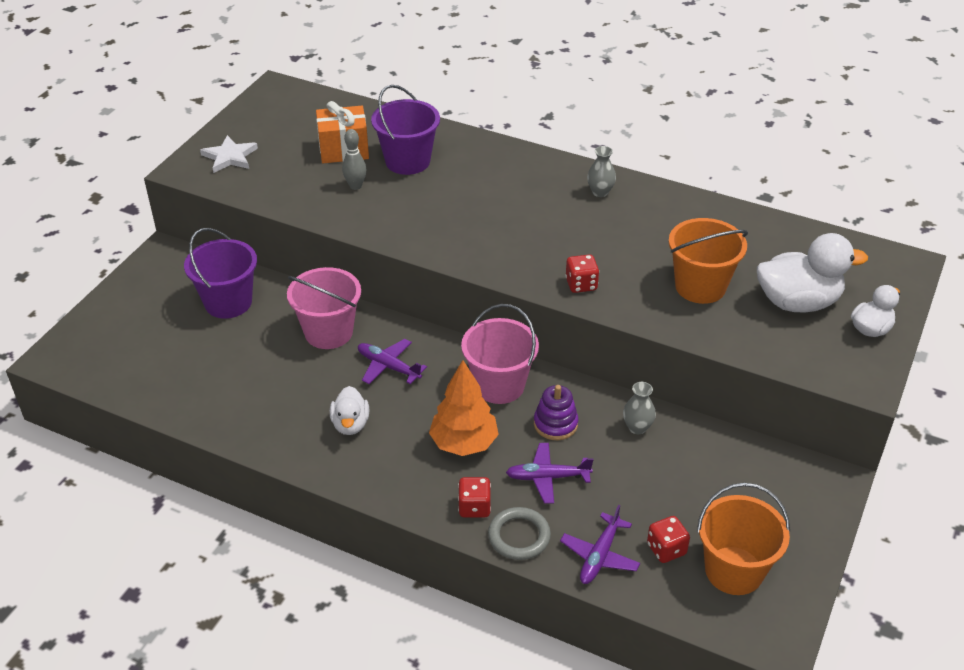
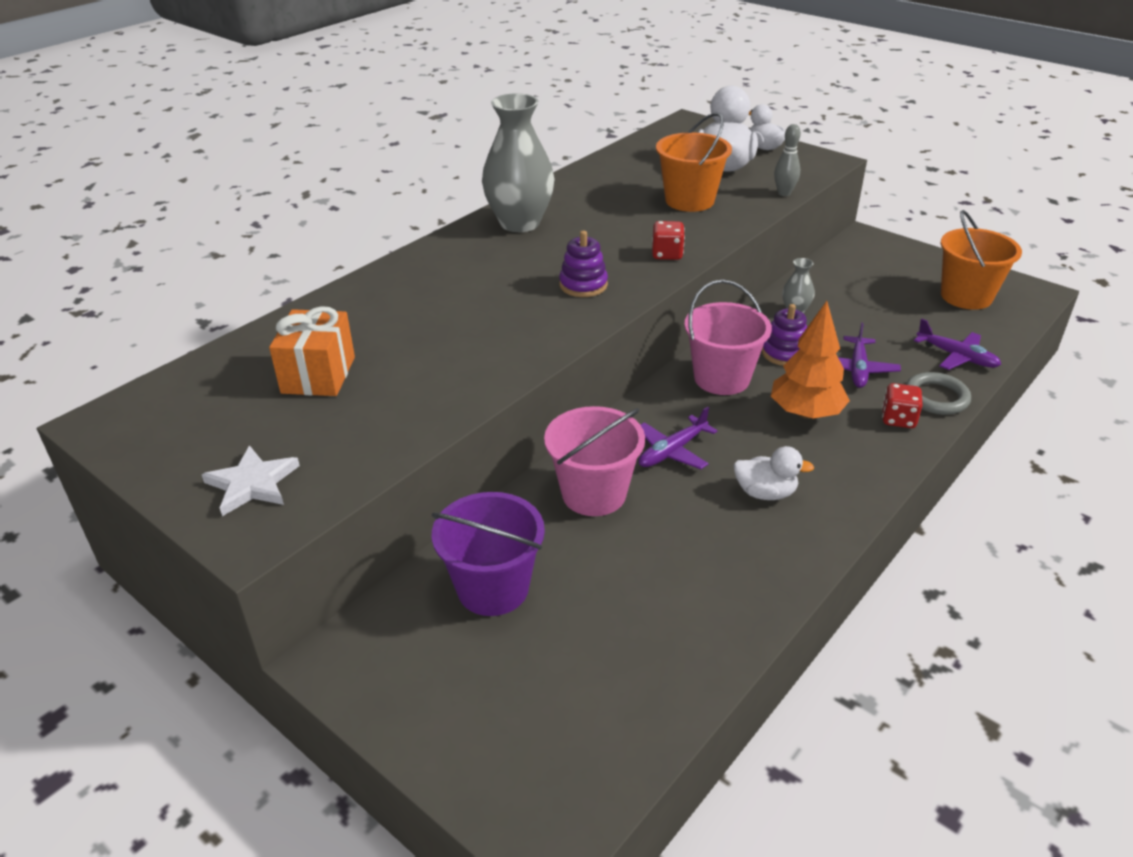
camera: 75 degrees left, 5 degrees down
(355, 186) = (409, 373): grey bowling pin -> grey bowling pin (784, 193)
(407, 161) = (381, 329): purple bucket -> none
(506, 244) = (583, 285): none -> purple stacking toy
(600, 192) = (520, 223): grey vase -> grey vase, size x2.24
(666, 549) = (945, 322): red dice -> none

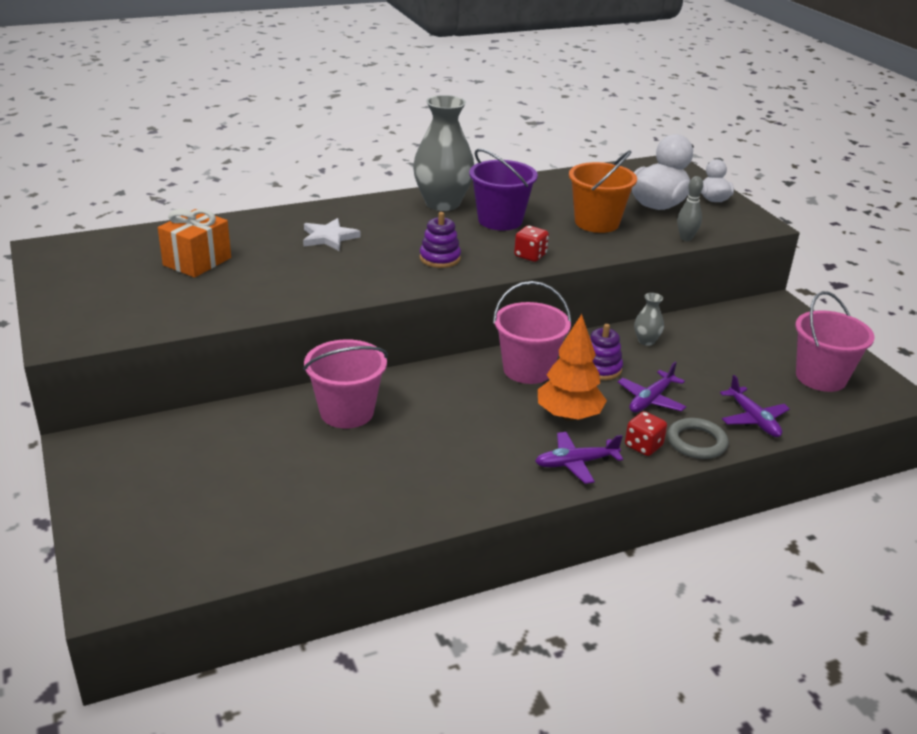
camera: 25 degrees right, 5 degrees down
(252, 484) = (93, 311): white star -> white star (329, 237)
(493, 588) = (219, 443): purple bucket -> purple bucket (500, 220)
(672, 451) = (434, 405): purple plane -> purple plane (576, 463)
(765, 493) = (474, 457): white duck -> none
(966, 296) = (821, 377): orange bucket -> pink bucket

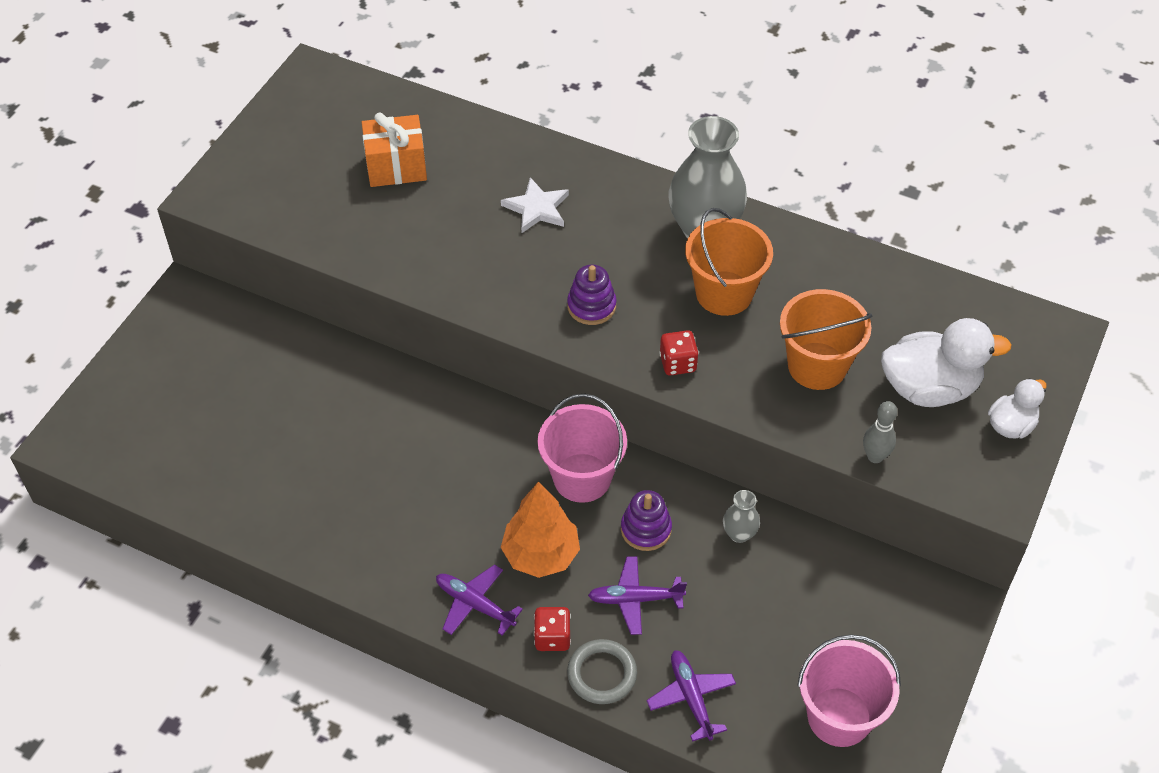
camera: 50 degrees right, 20 degrees up
(347, 412) = (383, 405): pink bucket -> none
(500, 220) = (724, 293): purple bucket -> orange bucket
(753, 419) = (691, 698): purple plane -> purple plane turned 135 degrees clockwise

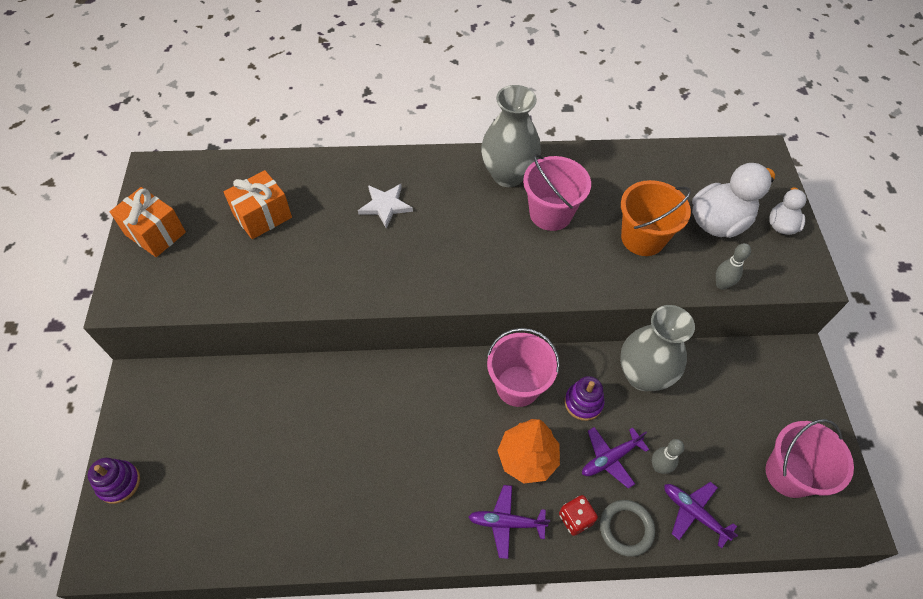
camera: 30 degrees left, 5 degrees up
(276, 141) = (155, 233): none -> orange gift
(591, 306) = (470, 261): purple stacking toy -> purple stacking toy (119, 483)
(678, 363) = (555, 276): red dice -> none
(685, 634) = (659, 467): none -> grey bowling pin
(724, 293) = (550, 213): orange bucket -> pink bucket
(739, 534) = (643, 375): grey vase -> grey vase, size x2.24

